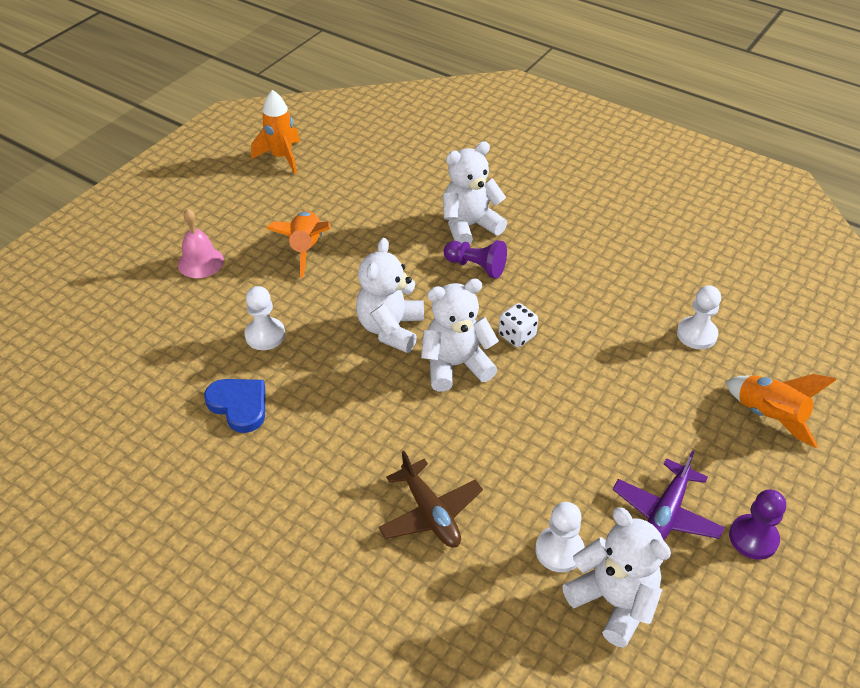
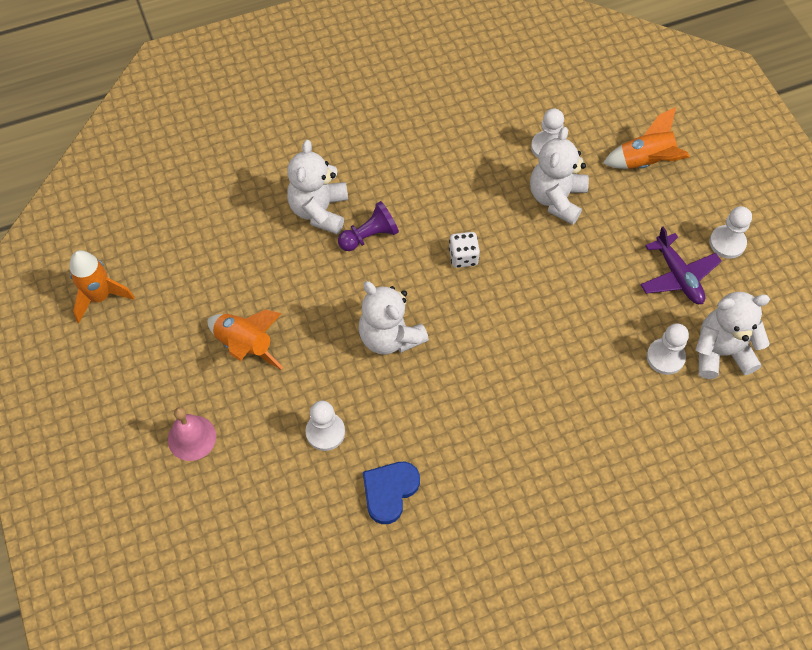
camera: 55 degrees left, 15 degrees up
(239, 405) = (389, 491): blue heart -> blue heart turned 45 degrees counterclockwise
(430, 513) = (584, 416): brown plane -> none
(456, 365) = (462, 316): white teddy bear -> white teddy bear (556, 199)
(753, 538) = (727, 243): purple pawn -> white pawn

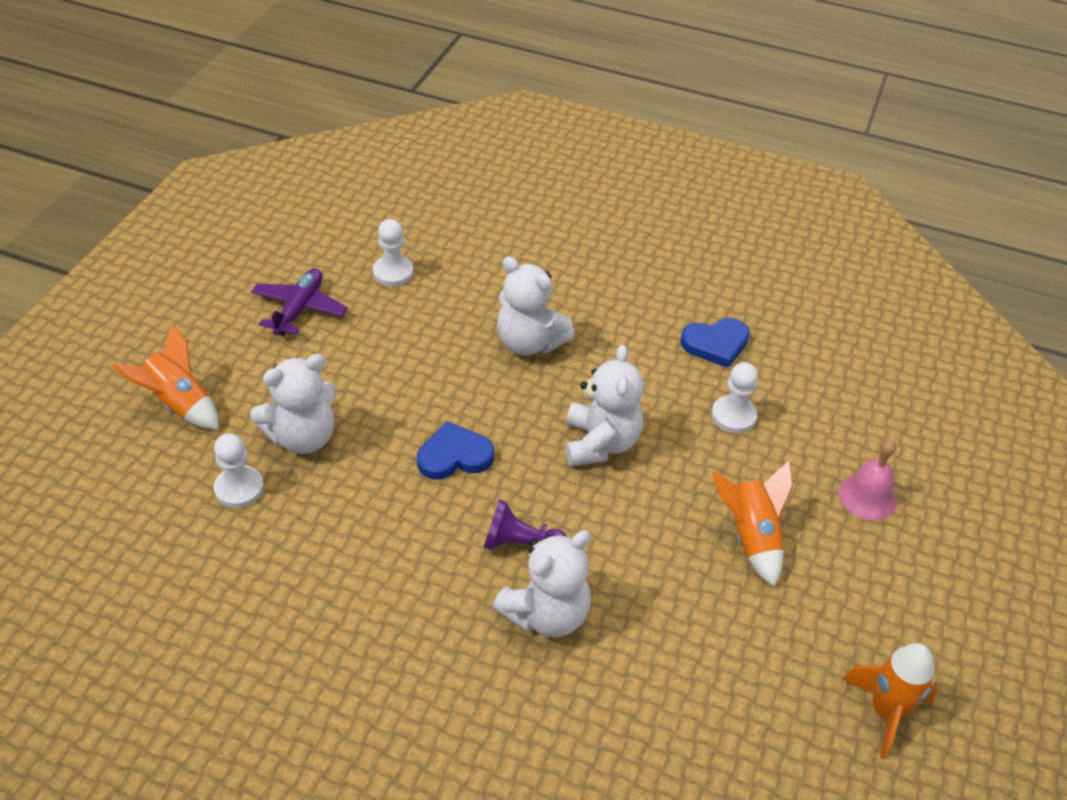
camera: 140 degrees left, 15 degrees down
(463, 257) = (454, 456): white dice -> blue heart
(721, 352) = (349, 247): white teddy bear -> white teddy bear (529, 343)
(727, 243) = (225, 300): white pawn -> none

